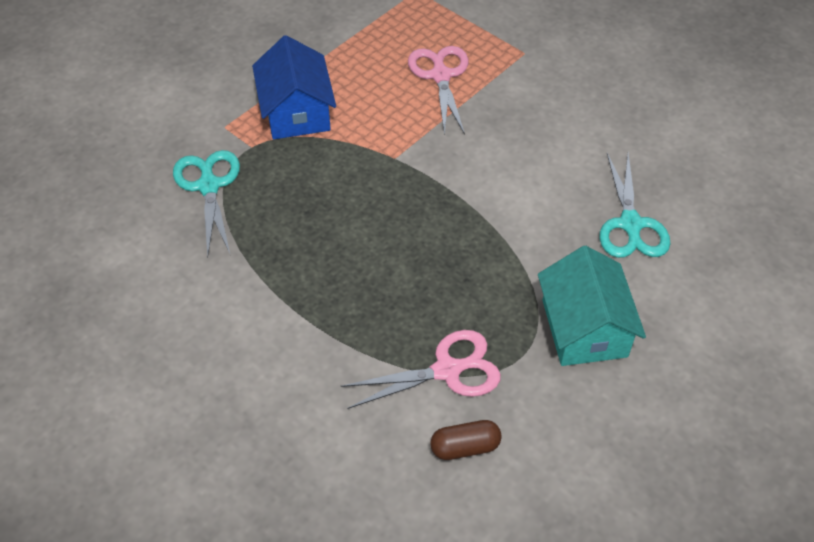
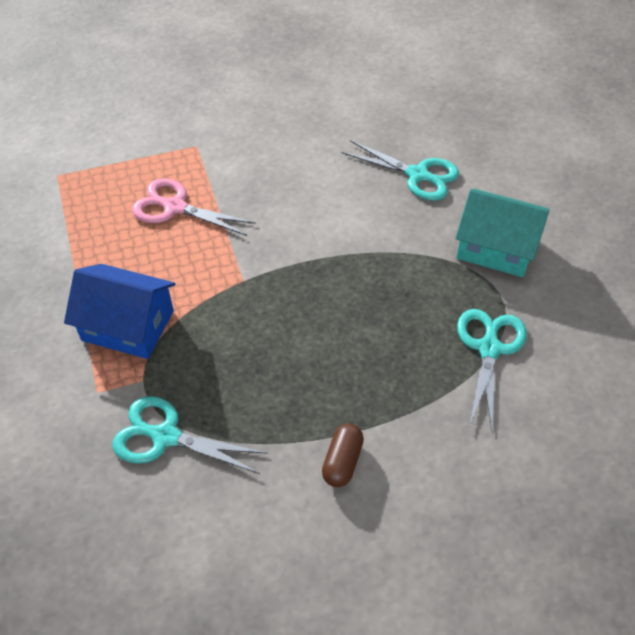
camera: 60 degrees left, 0 degrees up
(447, 370) = (489, 349): pink scissors -> turquoise scissors
(465, 447) = (566, 371): brown capsule -> brown capsule (342, 461)

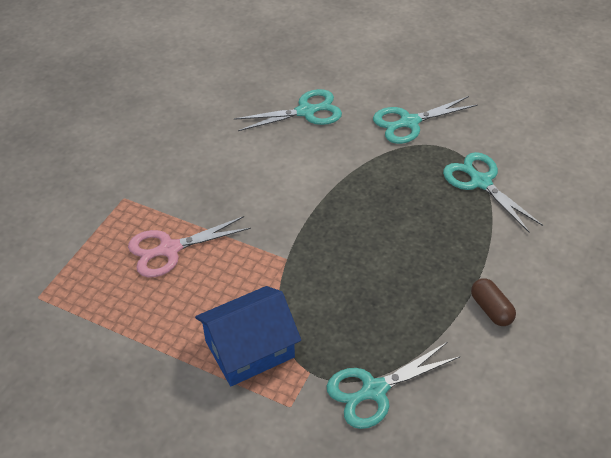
camera: 45 degrees left, 5 degrees down
(496, 247) = (409, 122): turquoise house -> turquoise scissors

